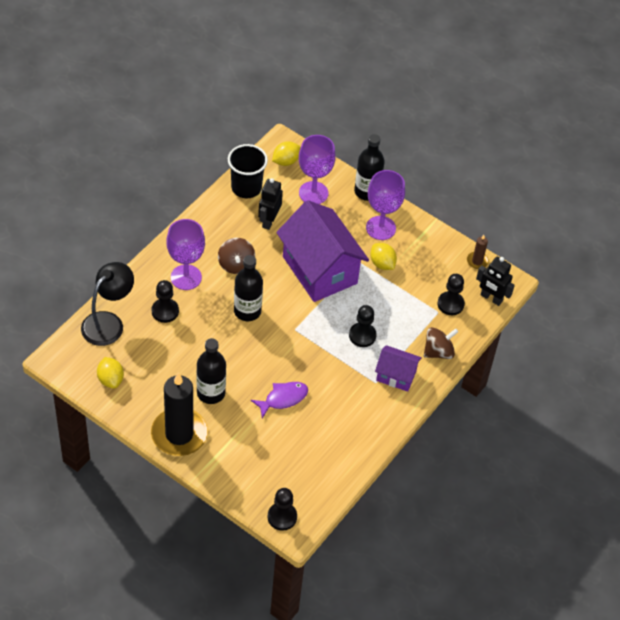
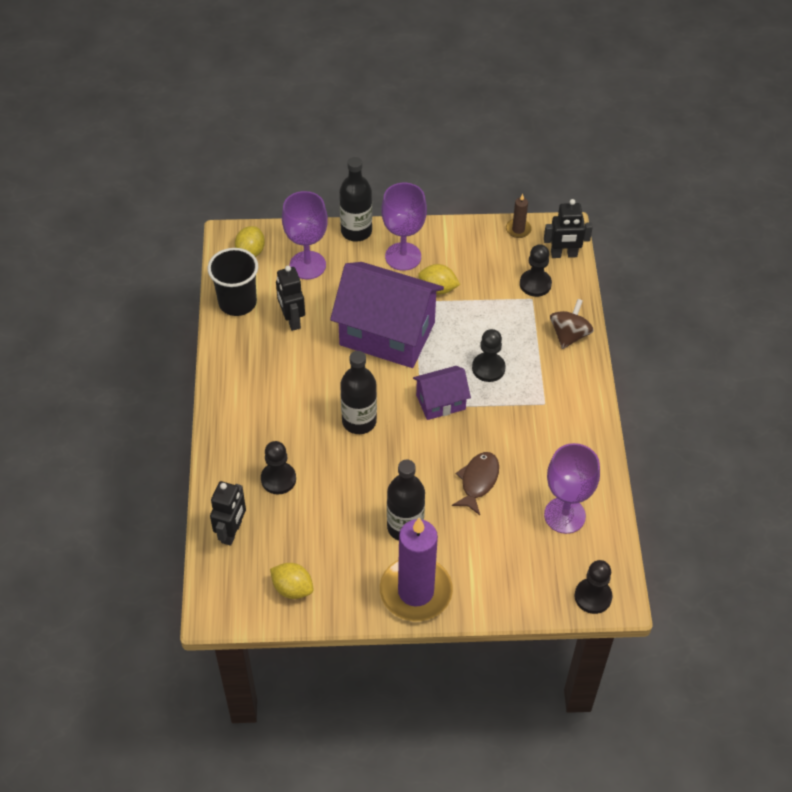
camera: 35 degrees left, 0 degrees up
(108, 322) = (232, 532): black lamp -> black robot
(179, 434) = (416, 591): black candle -> purple candle
(186, 277) = (265, 430): purple goblet -> purple goblet (564, 515)
(236, 264) = (302, 383): brown spinning top -> none
(283, 398) = (478, 481): purple fish -> brown fish
(396, 375) = (555, 384): purple house -> purple house (440, 402)

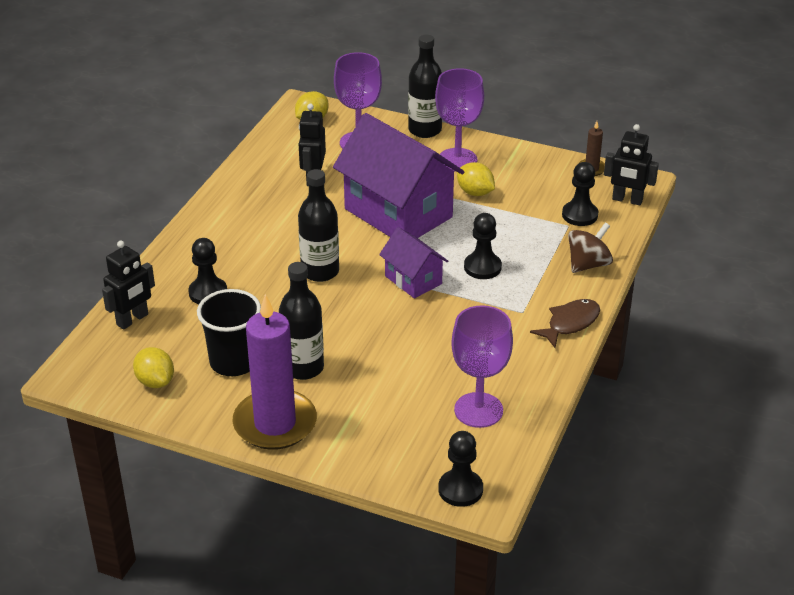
camera: 25 degrees right, 15 degrees down
(237, 302) = (271, 152): black cup -> black cup (234, 362)
(440, 402) = (413, 280): purple house -> purple house turned 45 degrees clockwise
(478, 481) = (405, 354): brown fish -> brown fish (570, 323)

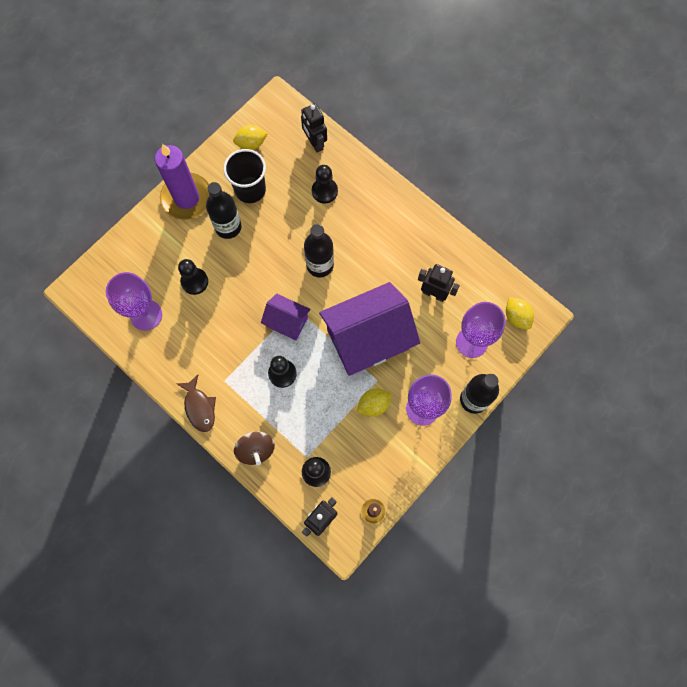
camera: 110 degrees right, 35 degrees up
(413, 280) = (287, 322): purple house -> purple house turned 45 degrees clockwise
(460, 489) = (88, 280): black pawn -> black pawn (194, 281)

